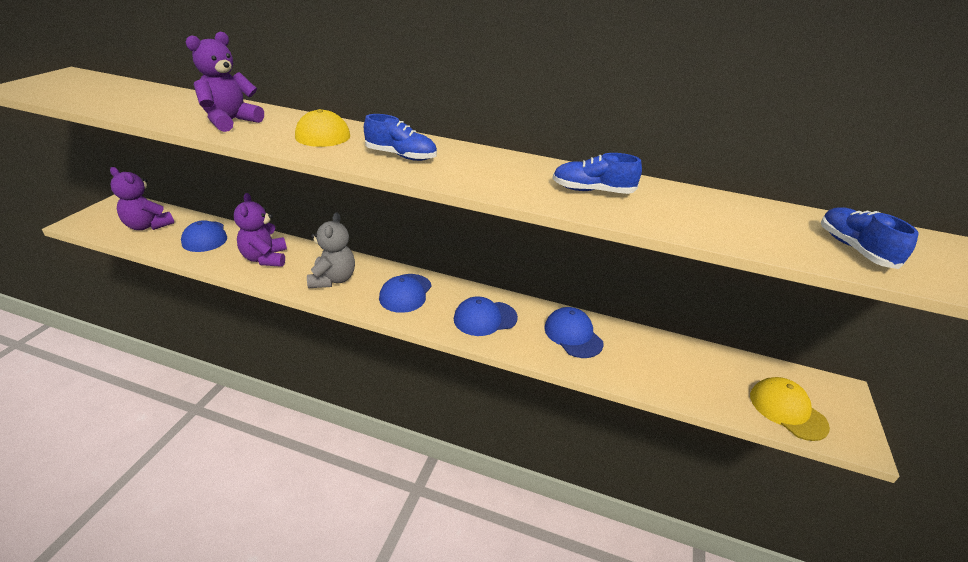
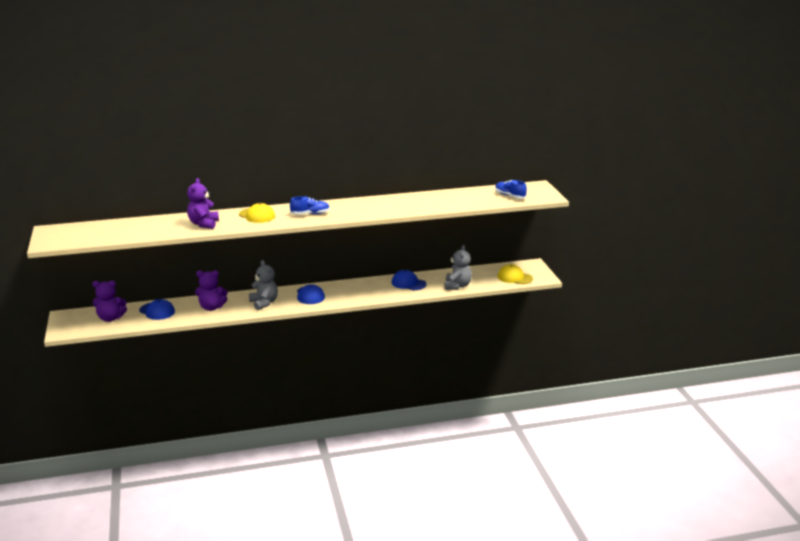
camera: 30 degrees left, 10 degrees down
(265, 258) = (211, 307): purple teddy bear -> purple teddy bear turned 45 degrees counterclockwise
(485, 318) = (361, 291): blue cap -> none
(592, 191) = (405, 204): blue shoe -> none
(656, 380) = (457, 286): none -> grey teddy bear

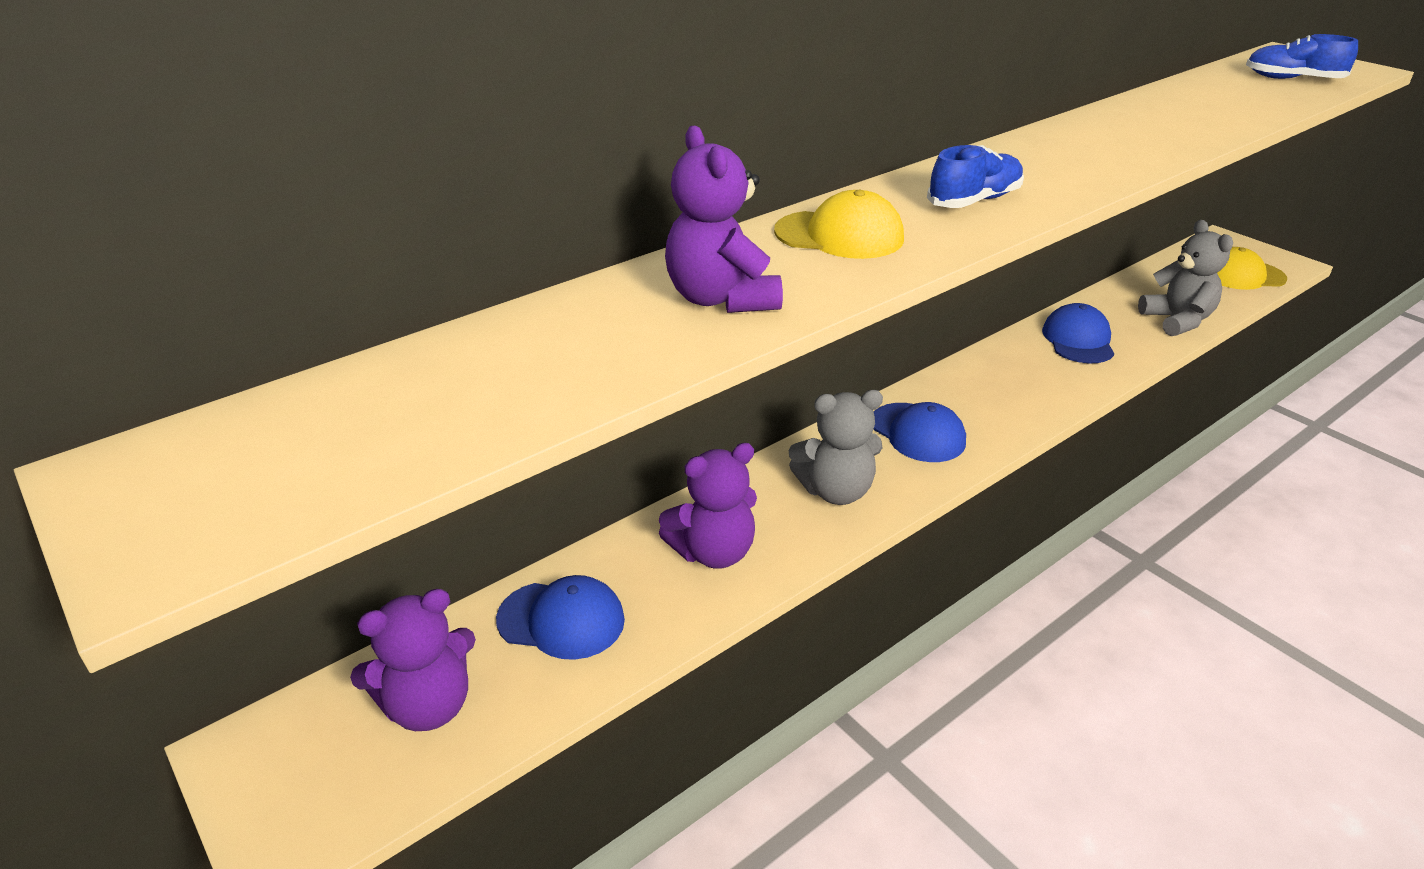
camera: 25 degrees left, 10 degrees up
(264, 303) = (835, 491): grey teddy bear -> grey teddy bear turned 135 degrees clockwise
(408, 283) = (1078, 340): blue cap -> blue cap turned 90 degrees clockwise

